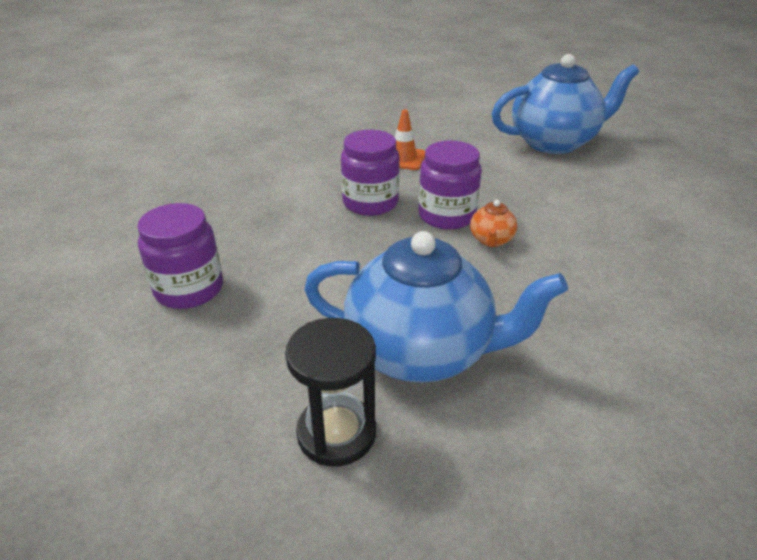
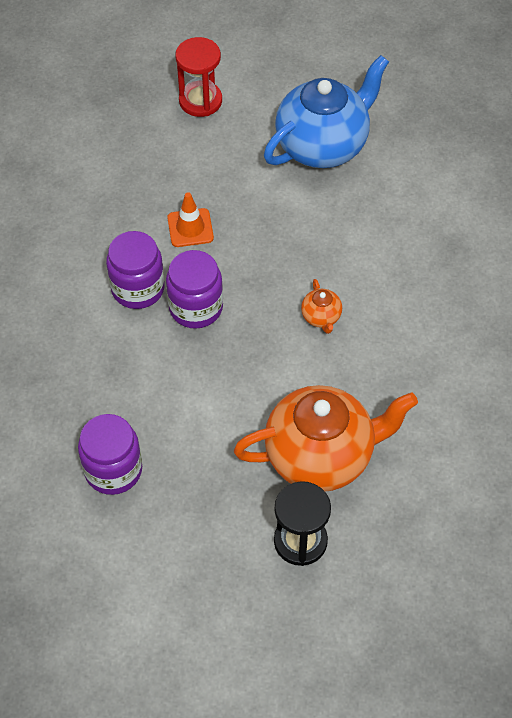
camera: 25 degrees left, 20 degrees up
(421, 352) = (321, 456): blue teapot -> orange teapot
(446, 216) = (271, 299): purple jar -> purple jar (138, 288)
(461, 104) = (200, 101): none -> red hourglass

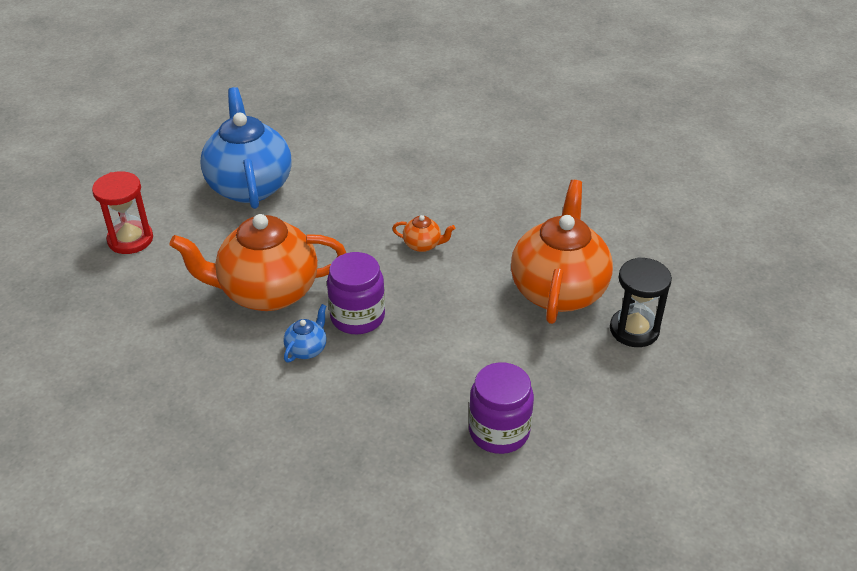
camera: 65 degrees left, 15 degrees down
(138, 288) = (307, 349): purple jar -> blue teapot
(190, 228) = (267, 292): orange traffic cone -> orange teapot

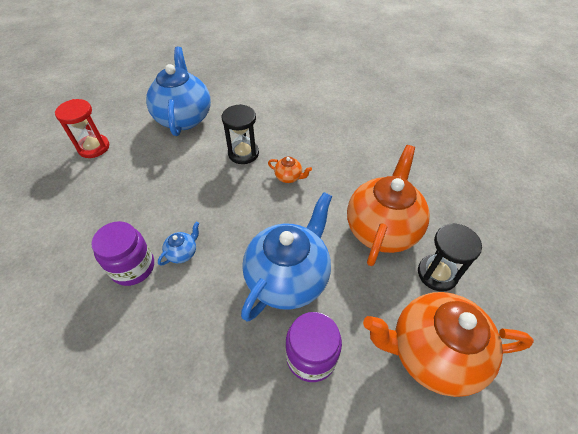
camera: 10 degrees right, 10 degrees up
(267, 292) = (169, 200): orange teapot -> orange teapot (431, 353)
(351, 222) = (243, 153): none -> black hourglass
(357, 317) = (227, 230): purple jar -> purple jar (133, 267)
(451, 358) = (288, 278): none -> blue teapot

